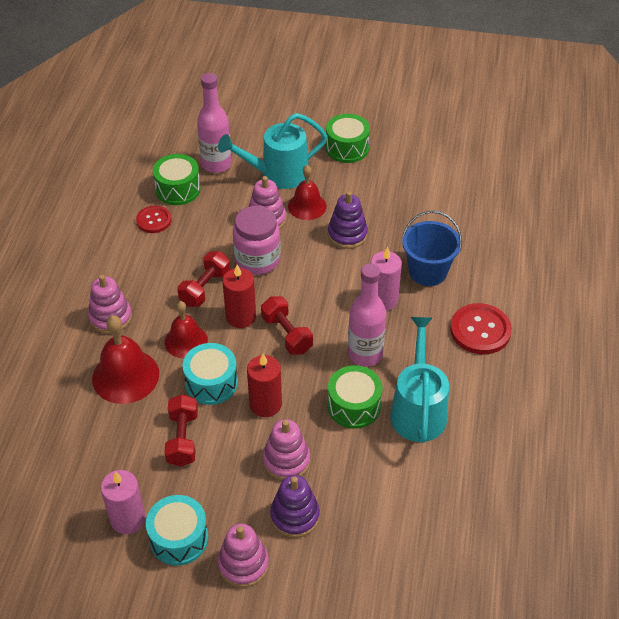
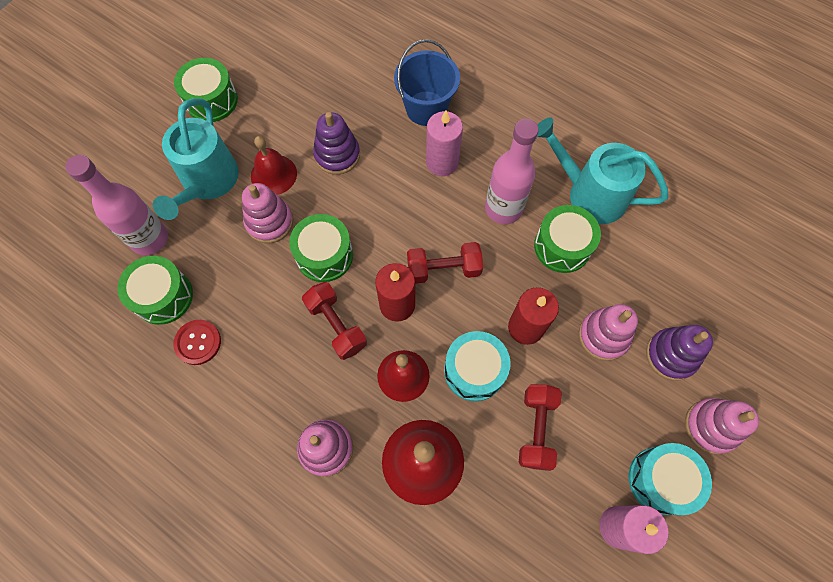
camera: 65 degrees left, 20 degrees up
(183, 439) = (536, 429): red dumbbell -> red dumbbell turned 75 degrees clockwise
(257, 260) = (324, 255): pink jar -> green drum
(480, 330) = (520, 100): red button -> none

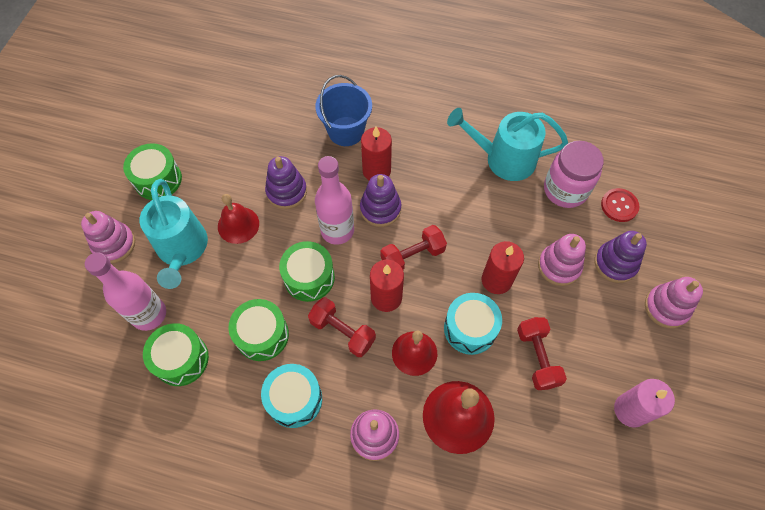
camera: 20 degrees left, 5 degrees down
(198, 342) = (228, 387): red button -> red button (619, 206)
(269, 222) = (250, 265): pink stacking toy -> pink stacking toy (114, 244)
(429, 206) = (380, 209): none -> purple stacking toy
(442, 162) = (376, 171): pink candle -> red candle
(503, 208) = (441, 192): pink bottle -> pink bottle (337, 231)
(562, 246) = (499, 207): green drum -> green drum (262, 335)
(647, 251) = (565, 190): none -> pink jar
(661, 480) = (646, 362): turquoise drum -> turquoise drum (294, 399)

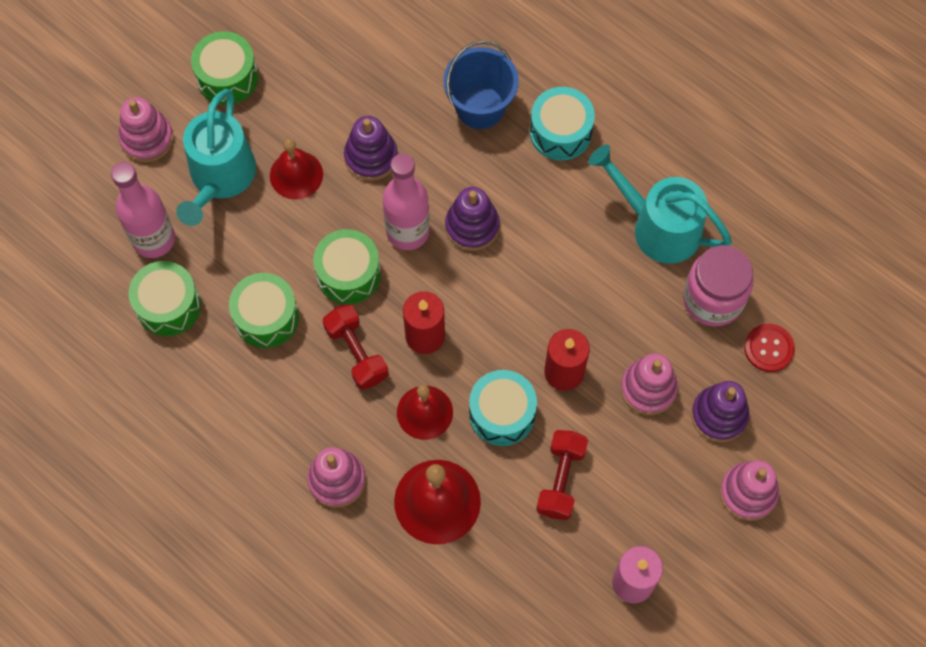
camera: 25 degrees right, 5 degrees up
(294, 399) = (270, 403): turquoise drum -> turquoise drum (560, 132)
(376, 171) = (492, 175): red candle -> none
(412, 256) = (480, 300): red dumbbell -> none

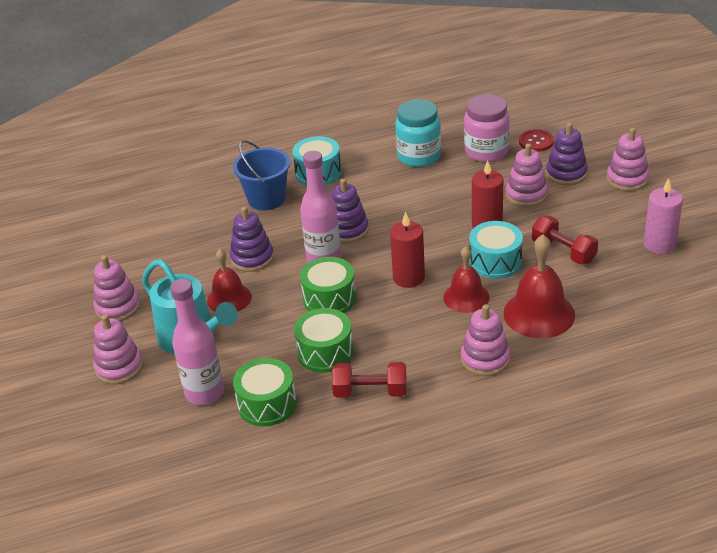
camera: 55 degrees left, 30 degrees down
(227, 77) = (118, 307): green drum -> pink stacking toy
(356, 353) = (393, 315): red dumbbell -> red dumbbell (370, 392)
(657, 226) = (419, 156): turquoise watering can -> turquoise jar

